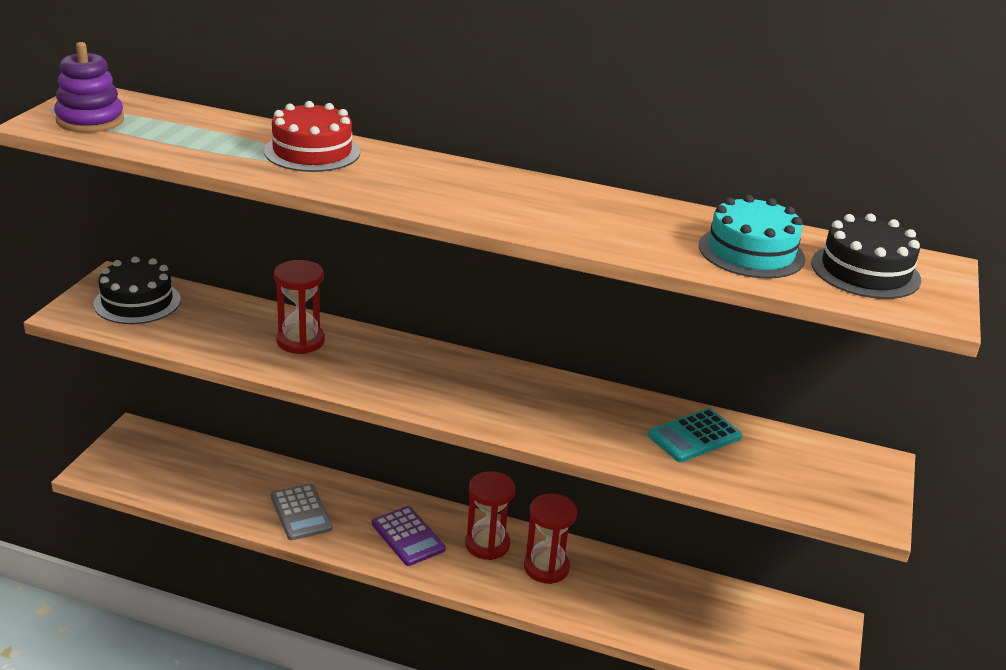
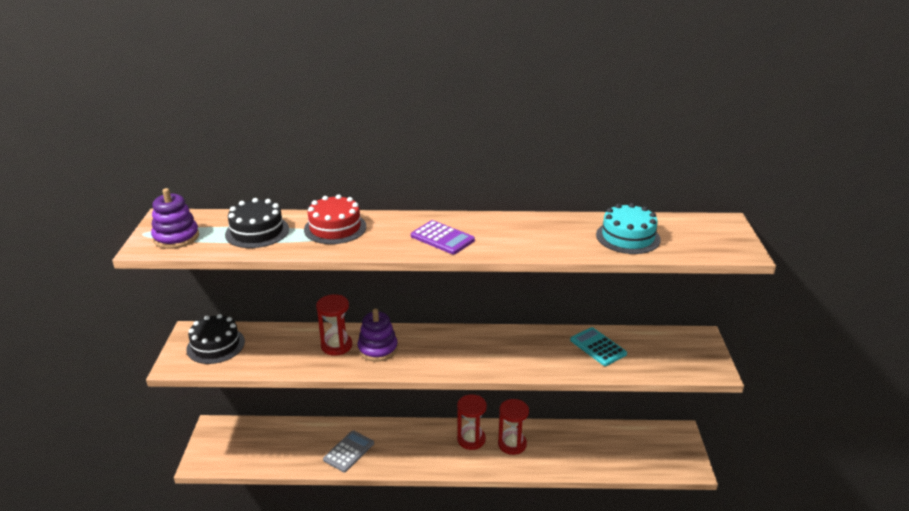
camera: 15 degrees left, 0 degrees up
(301, 512) = (348, 451): grey calculator -> grey calculator turned 105 degrees counterclockwise
(356, 359) = (378, 349): none -> purple stacking toy
(408, 536) = (422, 448): purple calculator -> purple calculator (442, 238)
(694, 436) = (598, 347): turquoise calculator -> turquoise calculator turned 105 degrees clockwise
(865, 271) = (693, 235): black cake -> black cake (257, 231)

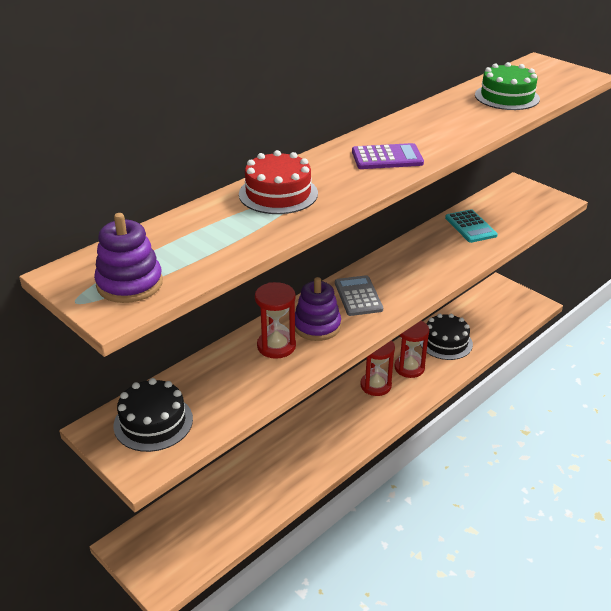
camera: 45 degrees left, 5 degrees up
(257, 231) = (208, 234): black cake -> black cake (445, 342)
(348, 451) = (293, 466): grey calculator -> grey calculator (358, 296)
(598, 347) = (470, 227): turquoise calculator -> turquoise calculator turned 120 degrees counterclockwise
(628, 237) = (507, 97): turquoise cake -> green cake

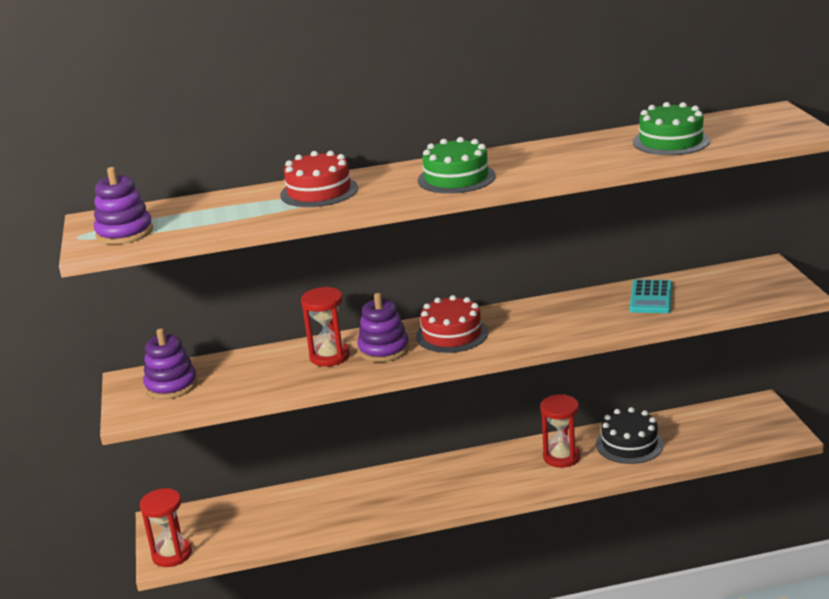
camera: 35 degrees right, 10 degrees down
(153, 422) = (171, 386): black cake -> purple stacking toy
(358, 296) = (452, 334): grey calculator -> red cake
(375, 385) = (508, 463): red hourglass -> red hourglass (172, 554)
(387, 158) = (456, 178): purple calculator -> green cake

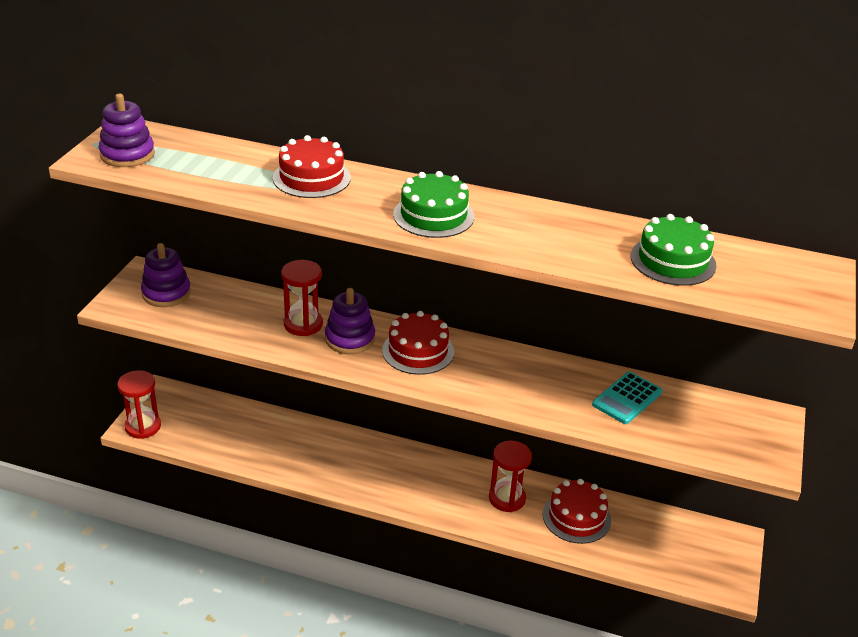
camera: 25 degrees right, 10 degrees up
(629, 444) = (576, 517): black cake -> red cake

